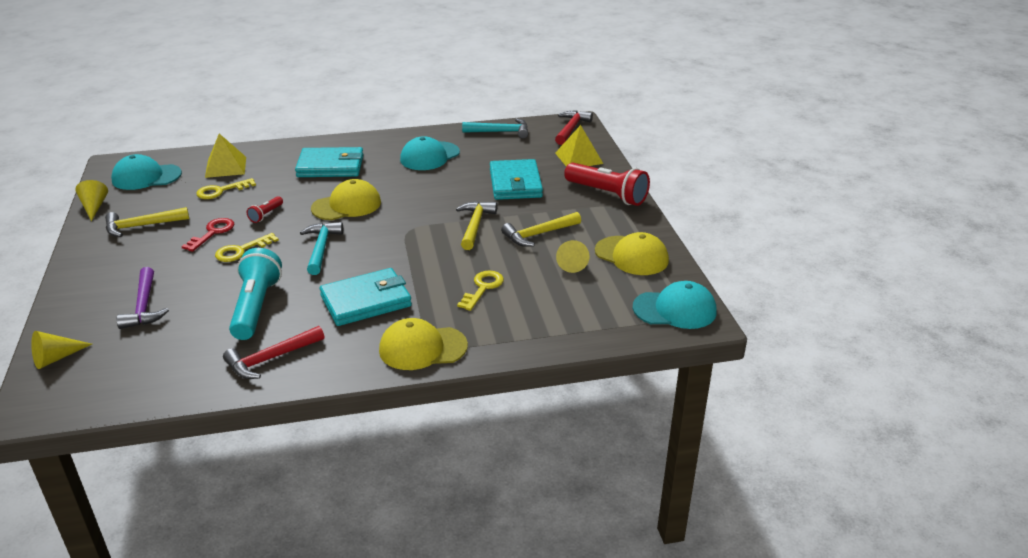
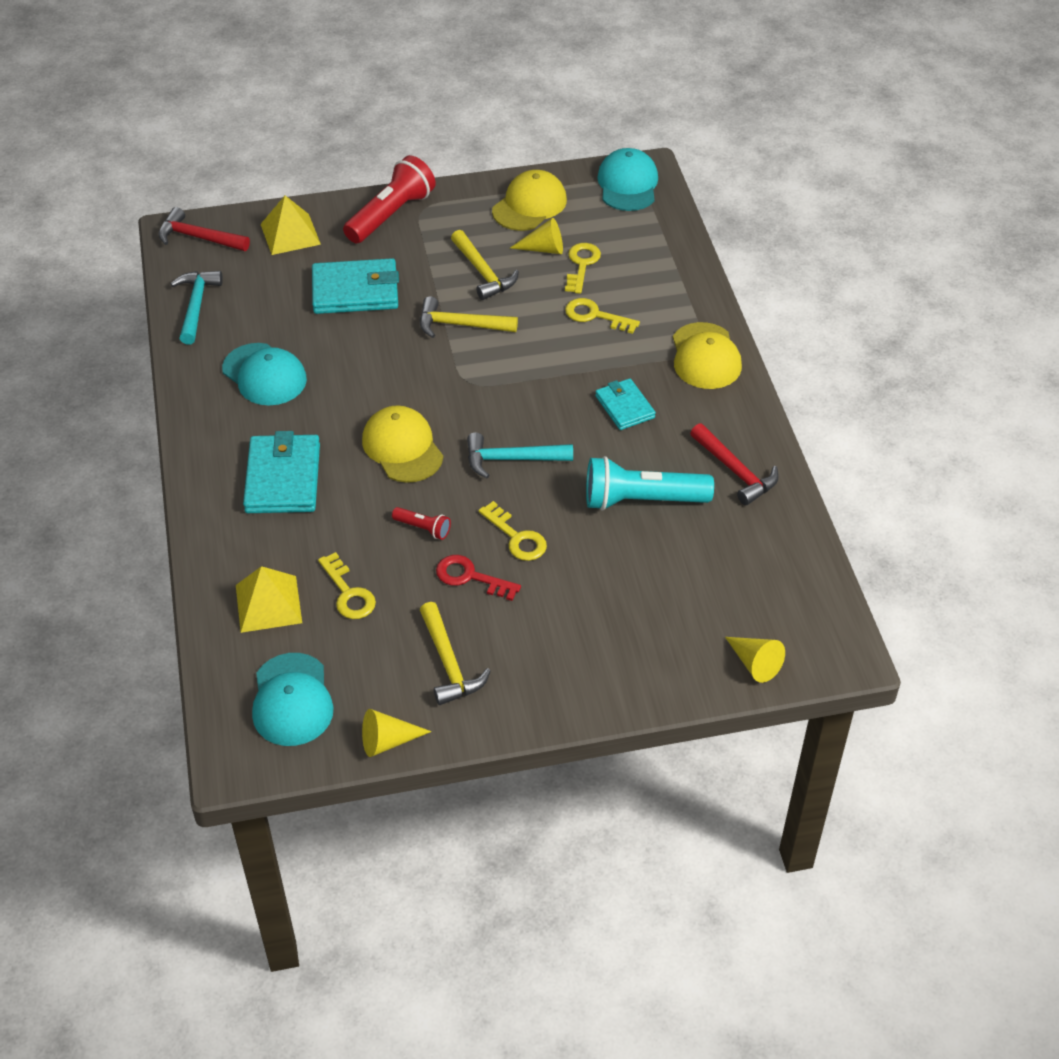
camera: 90 degrees left, 15 degrees up
(144, 306) = (647, 607): purple hammer -> none
(366, 301) = (625, 407): turquoise wallet -> turquoise wallet, size x0.61
(551, 282) = (581, 265): none -> yellow key

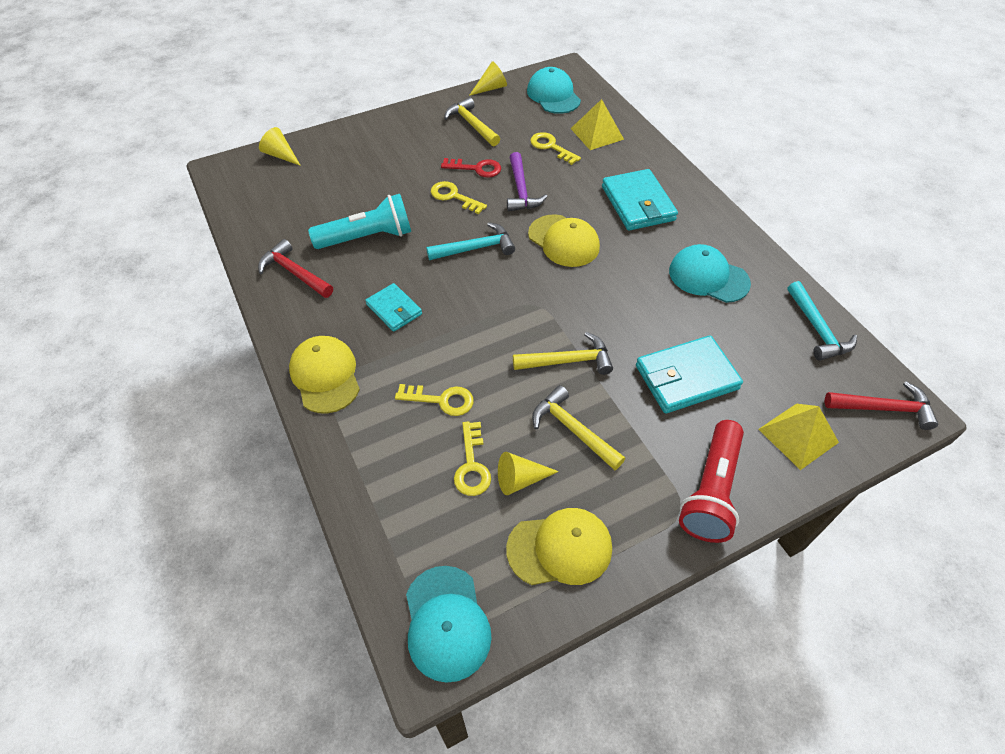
camera: 165 degrees right, 5 degrees up
(423, 528) = (521, 190): red flashlight -> purple hammer
(529, 205) = (560, 548): yellow cap -> yellow cap turned 120 degrees counterclockwise

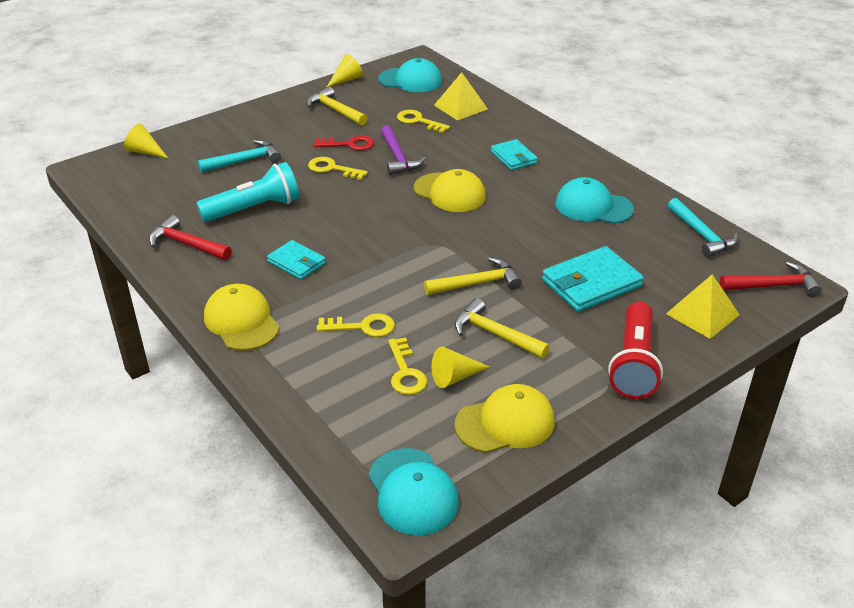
camera: 10 degrees left, 15 degrees down
(476, 248) = (365, 207): turquoise hammer -> turquoise hammer (245, 161)
(553, 95) = (410, 80): turquoise cap -> turquoise cap turned 135 degrees clockwise
(637, 203) = (513, 157): turquoise wallet -> turquoise wallet, size x0.61

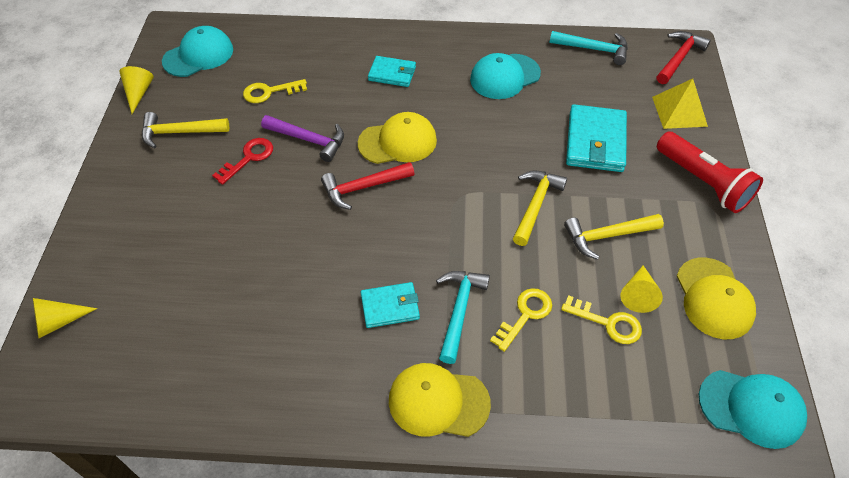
camera: 50 degrees left, 15 degrees up
(186, 244) = (271, 378): red hammer -> red hammer (363, 188)
(245, 161) = (181, 248): turquoise hammer -> turquoise hammer (459, 310)
(254, 209) = (271, 289): turquoise flashlight -> none
(332, 168) = (273, 193): yellow key -> none
(460, 107) = (281, 54): yellow pyramid -> none
(505, 423) = (714, 298): yellow cap -> yellow cap turned 150 degrees clockwise

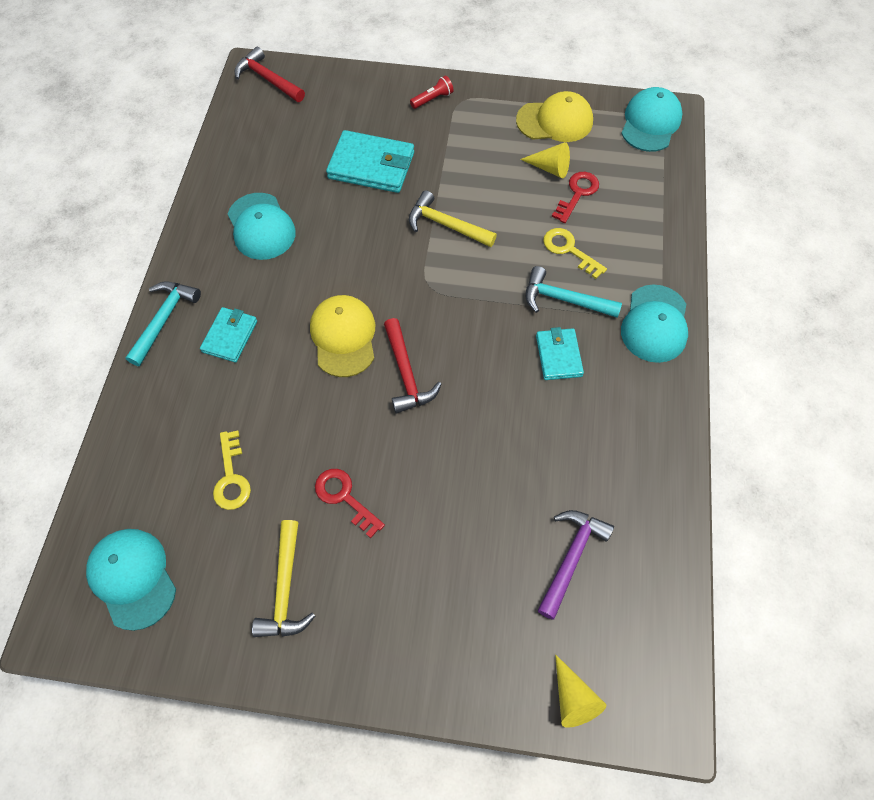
camera: 85 degrees left, 10 degrees up
(138, 93) = (194, 657): yellow cone -> none
(309, 140) = (325, 429): purple hammer -> purple hammer (571, 557)
(438, 402) = (655, 324): yellow cap -> turquoise cap
(594, 49) = (237, 143): turquoise hammer -> turquoise hammer (164, 319)
(607, 236) = (487, 178): yellow hammer -> none
(608, 323) = (577, 193): yellow key -> red key
(679, 111) = (342, 95): yellow pyramid -> none
(703, 182) = (432, 99): red flashlight -> red flashlight, size x0.46

